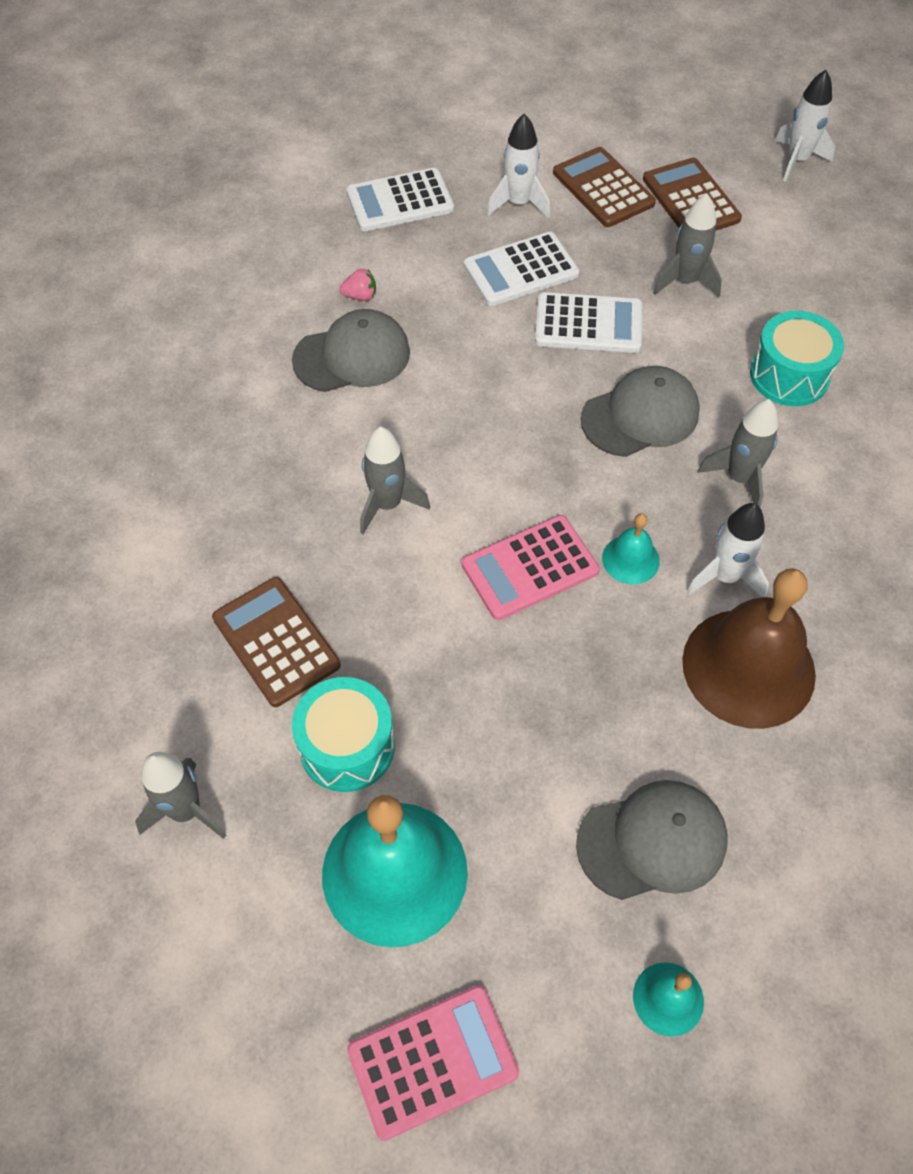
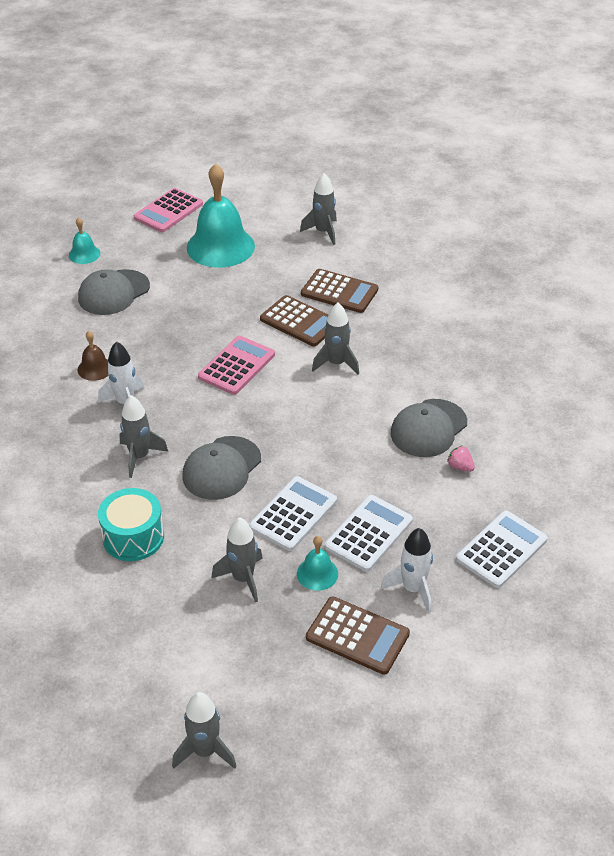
camera: 150 degrees right, 15 degrees down
(347, 746) = (273, 272): turquoise drum -> none
(360, 296) = (460, 467): pink strawberry -> pink strawberry turned 75 degrees clockwise
(588, 324) = (293, 514): white calculator -> white calculator turned 150 degrees clockwise
(630, 559) = (183, 390): turquoise bell -> turquoise bell (317, 573)
(691, 199) = (279, 659): brown calculator -> brown calculator (299, 322)
(748, 667) = (95, 368): brown bell -> brown bell, size x0.46
(797, 160) = (205, 751): white rocket -> grey rocket

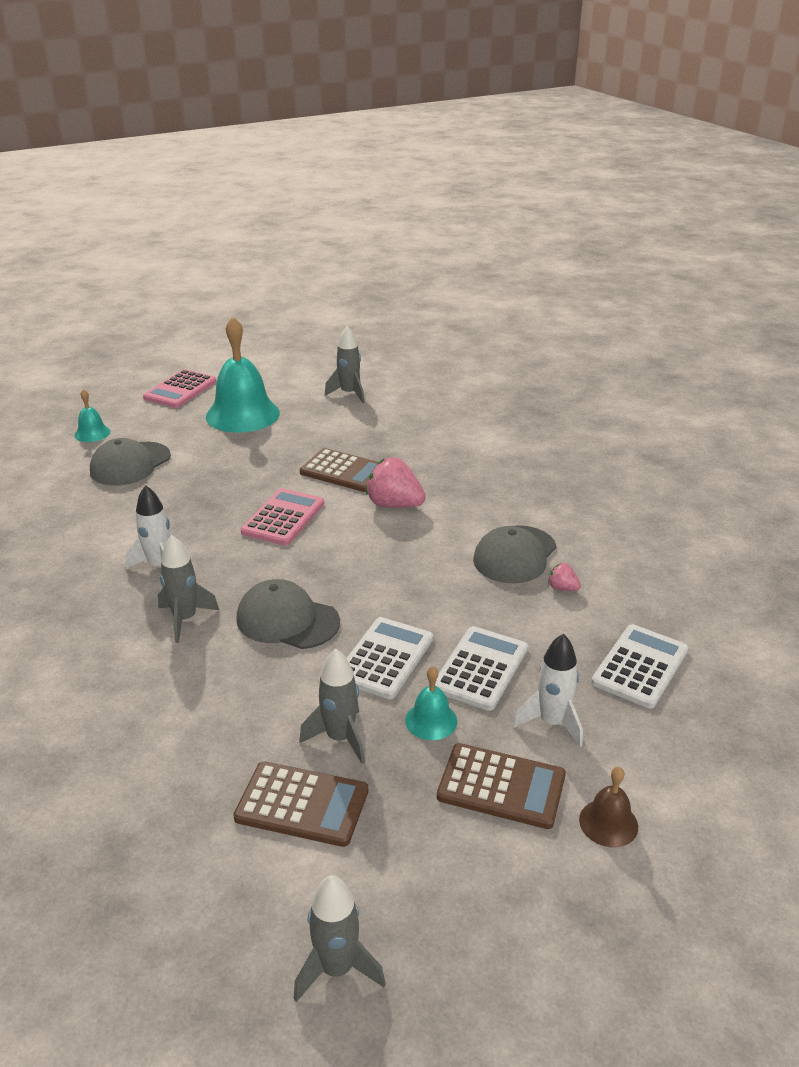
camera: 10 degrees left, 10 degrees down
(95, 368) = (118, 536): brown bell -> brown bell (608, 823)
(133, 537) = (191, 708): turquoise drum -> none
(222, 468) = (287, 620): grey cap -> grey cap turned 90 degrees clockwise
(336, 363) = (394, 505): grey rocket -> pink strawberry
(339, 292) = (380, 442): brown calculator -> brown calculator (302, 804)

